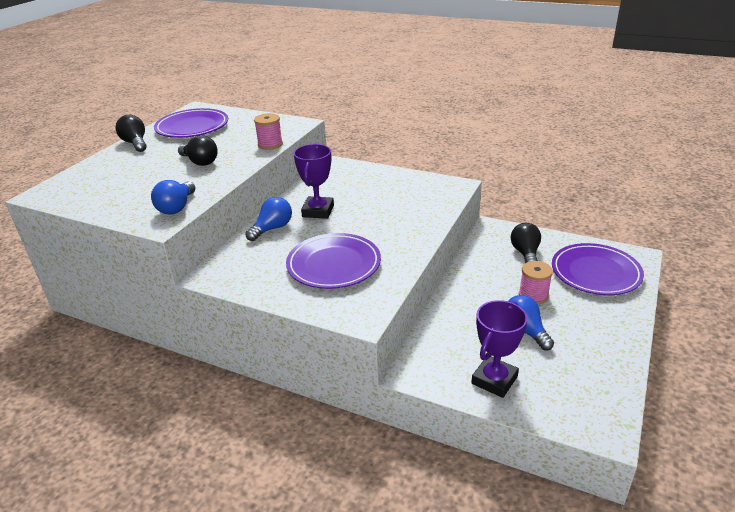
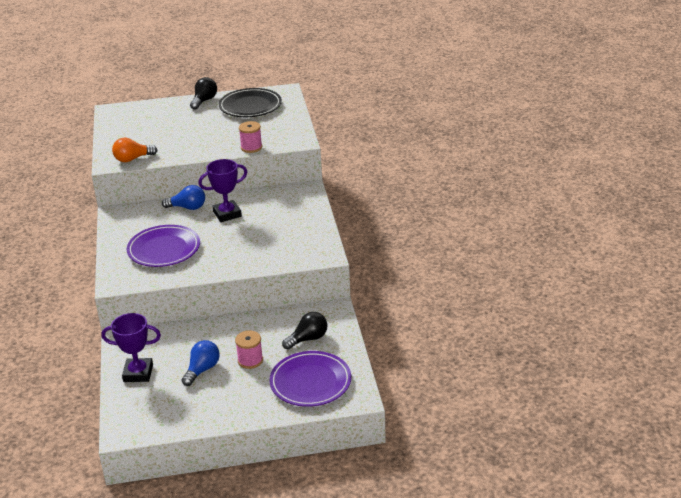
camera: 55 degrees right, 0 degrees up
(177, 207) = (132, 159): blue light bulb -> orange light bulb
(192, 127) = (250, 106): purple plate -> black plate
(200, 162) = (199, 136): black light bulb -> none

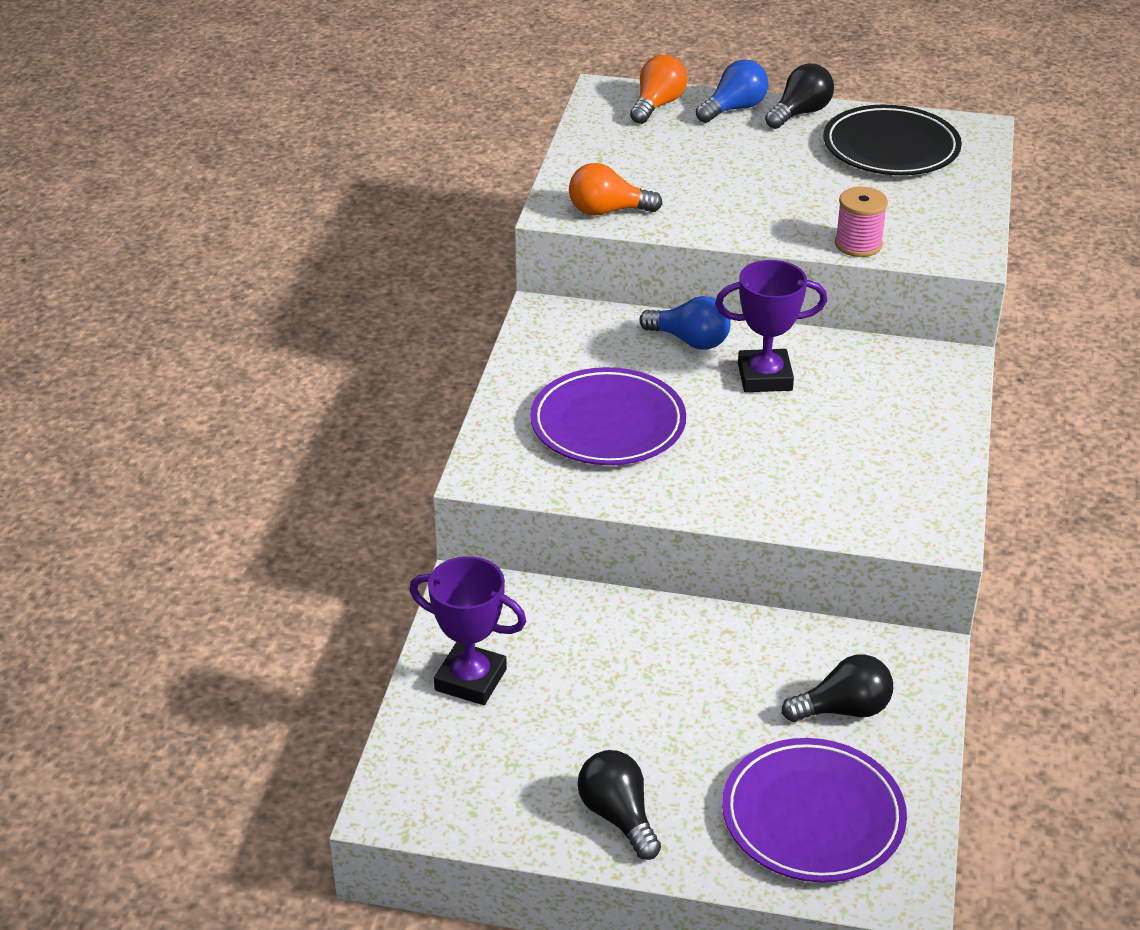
camera: 20 degrees right, 5 degrees up
(137, 111) = (657, 105): none -> orange light bulb
(202, 370) = (599, 713): blue light bulb -> blue light bulb (734, 109)
(227, 406) = (618, 816): none -> black light bulb
(250, 360) = (704, 722): pink spool -> none

